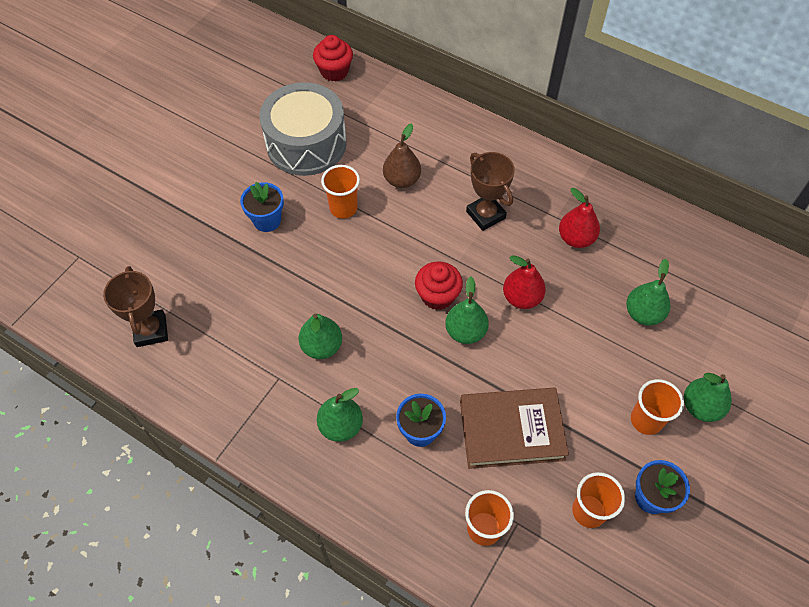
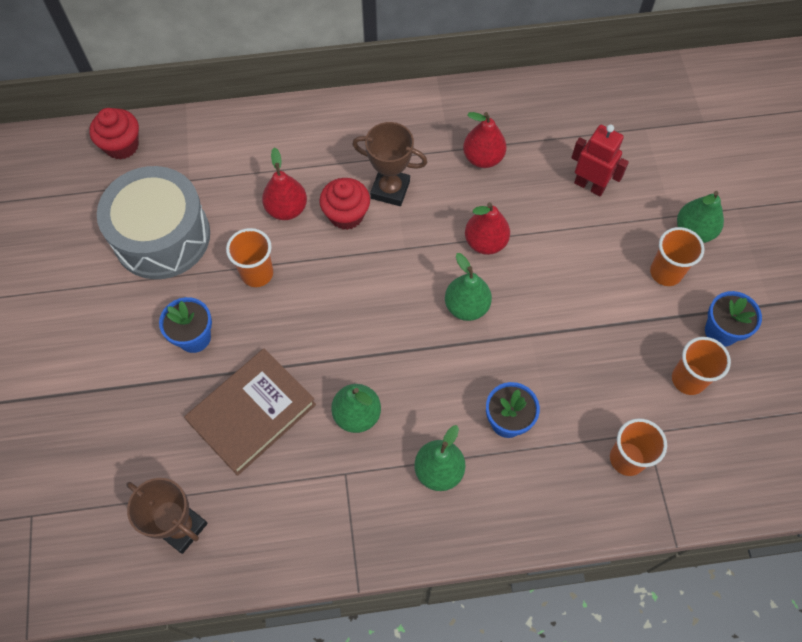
camera: 40 degrees left, 5 degrees up
(402, 180) = (286, 209): brown pear -> red pear
(437, 296) = (415, 293): red cupcake -> red cupcake (346, 215)
(511, 430) = (576, 361): brown book -> brown book (252, 413)
(643, 313) = (589, 185): green pear -> red robot

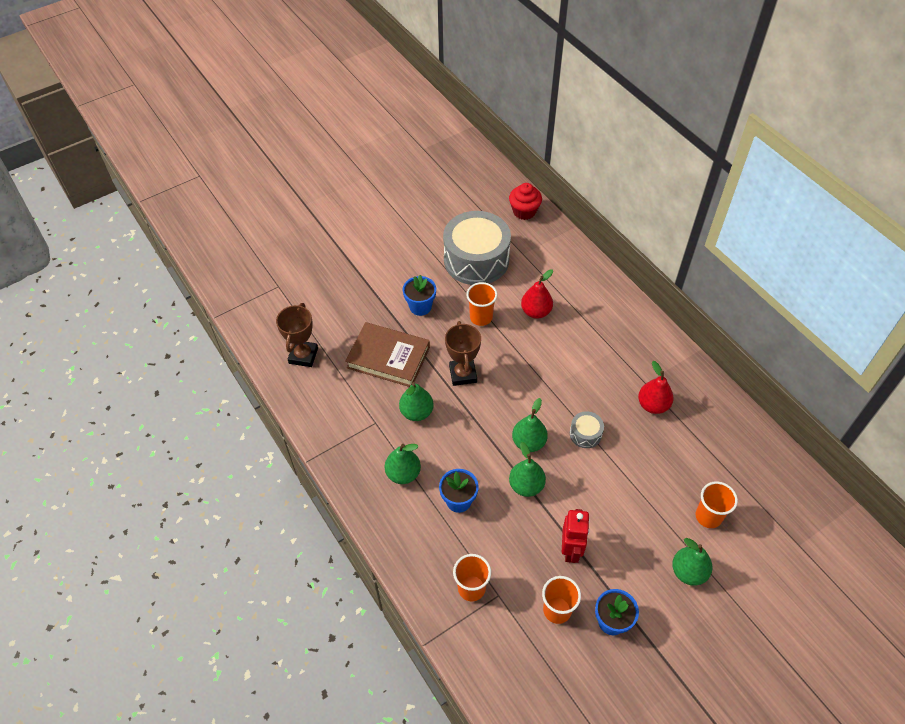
camera: 65 degrees right, 10 degrees down
(346, 215) = (553, 345): red cupcake -> none
(390, 189) = (589, 361): brown trophy -> brown trophy (463, 374)
(485, 242) = (585, 434): red pear -> grey drum
(522, 337) = (526, 486): none -> green pear
(589, 185) = (678, 483): red robot -> red robot (571, 550)
(665, 272) = (638, 563): orange cup -> orange cup (708, 516)

